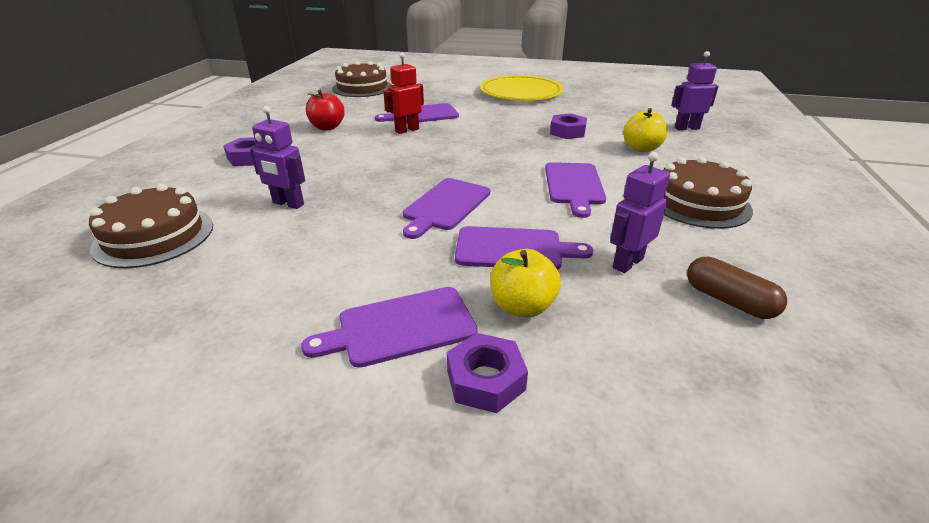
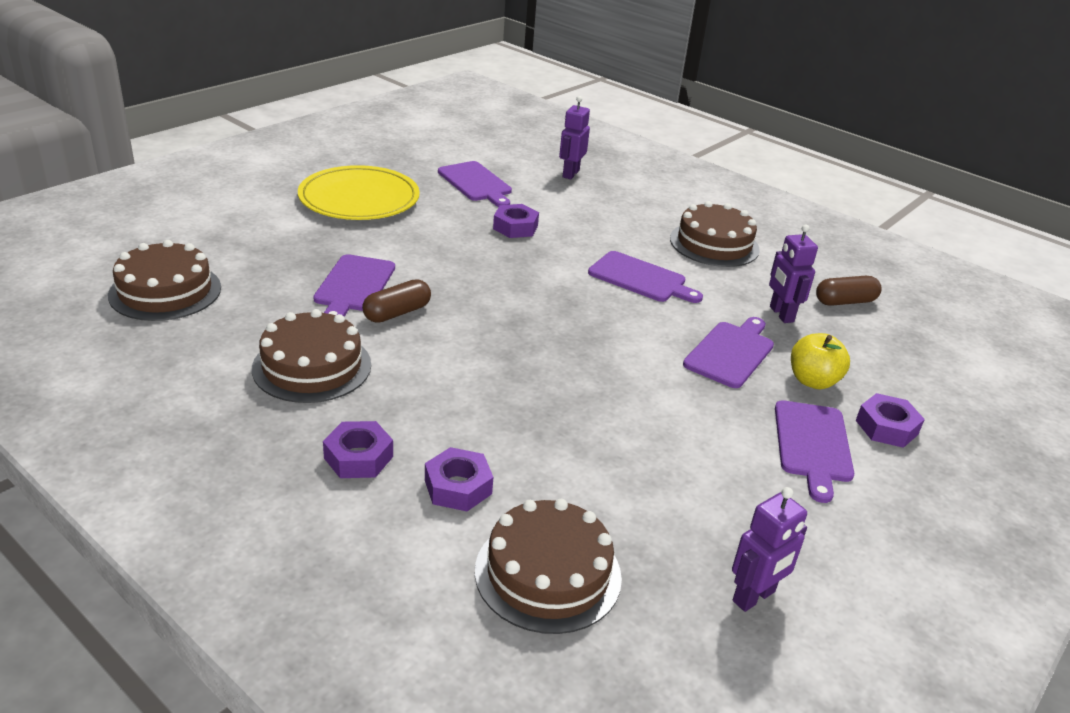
camera: 65 degrees left, 0 degrees up
(235, 188) = (458, 487): none -> purple nut
(288, 204) = (540, 454): purple robot -> purple robot (754, 597)
(327, 127) = (312, 366): red apple -> brown cake
(407, 130) = (397, 313): red robot -> brown capsule
(445, 206) = (627, 357): purple cutting board -> purple cutting board (476, 183)
(641, 148) = (593, 214): yellow apple -> none

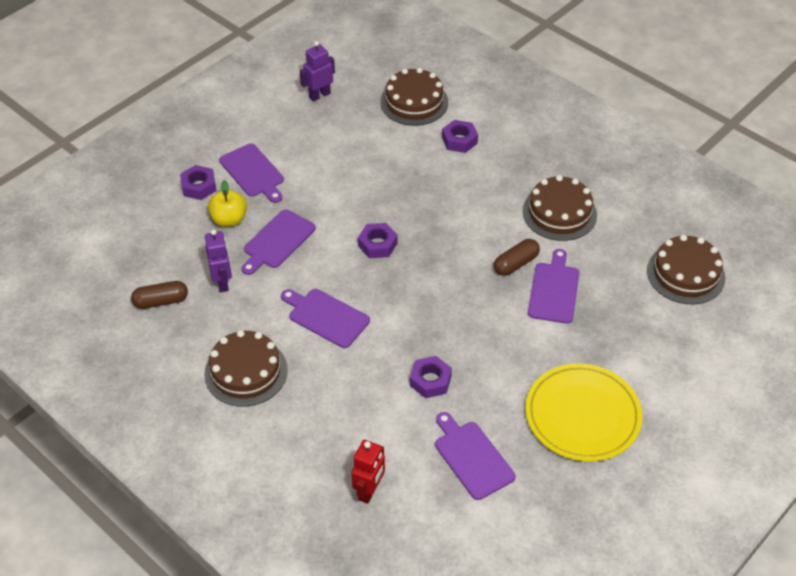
camera: 175 degrees left, 15 degrees up
(358, 457) = (514, 154): purple nut -> purple nut (377, 244)
(570, 174) = (369, 491): purple robot -> red robot
(812, 445) = (253, 172): purple cutting board -> purple cutting board turned 135 degrees clockwise

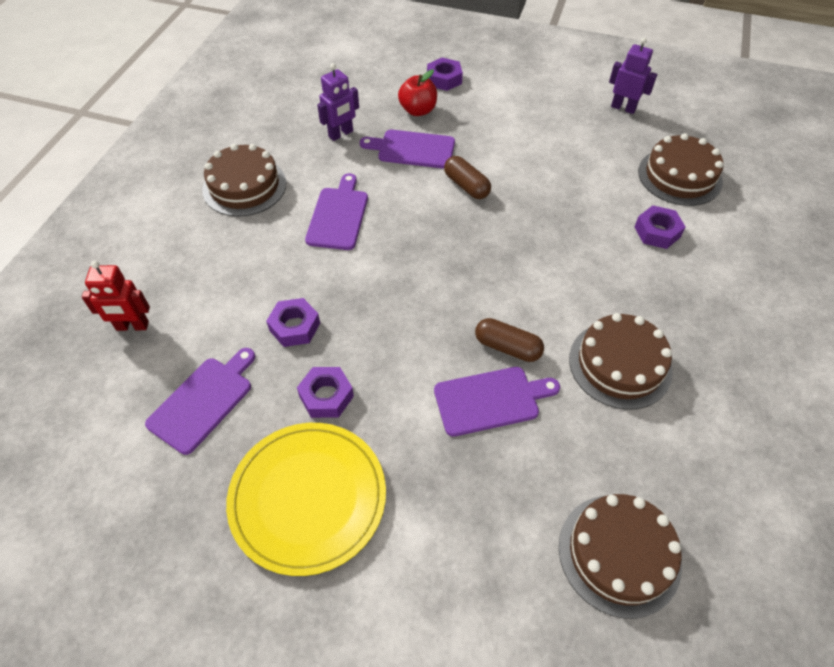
camera: 65 degrees right, 5 degrees up
(161, 301) = (299, 107): brown capsule -> brown capsule (466, 186)
(229, 220) = (418, 110): yellow apple -> red apple
(253, 172) = (486, 103): purple cutting board -> none
(377, 244) = (456, 219): purple nut -> purple nut (326, 396)

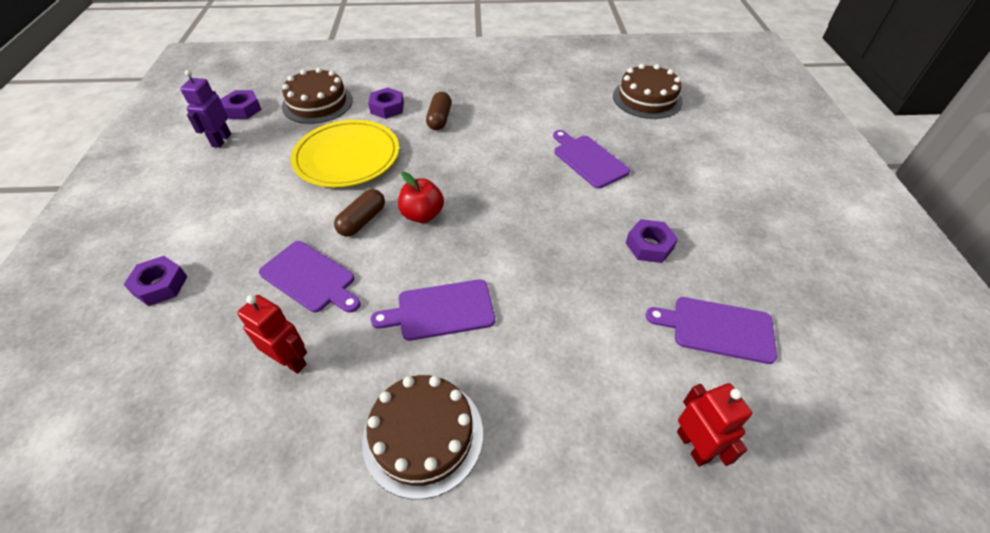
camera: 110 degrees left, 5 degrees down
(294, 327) = (599, 293): purple nut -> purple nut (243, 109)
(308, 498) = (730, 228): yellow plate -> yellow plate (347, 157)
(341, 134) = (290, 360): purple robot -> red robot
(412, 149) = (310, 278): purple cutting board -> purple cutting board turned 45 degrees counterclockwise
(418, 110) = (232, 293): red apple -> red apple (422, 215)
(507, 347) = (538, 160): brown capsule -> brown capsule (439, 119)
(620, 364) = (521, 111): brown cake -> none

